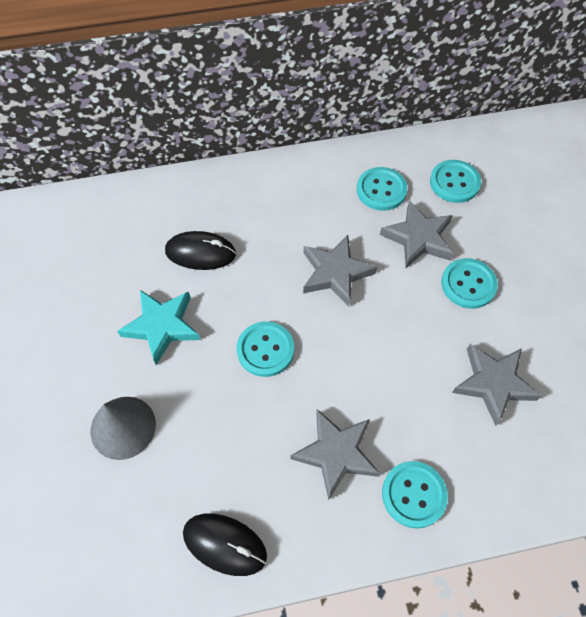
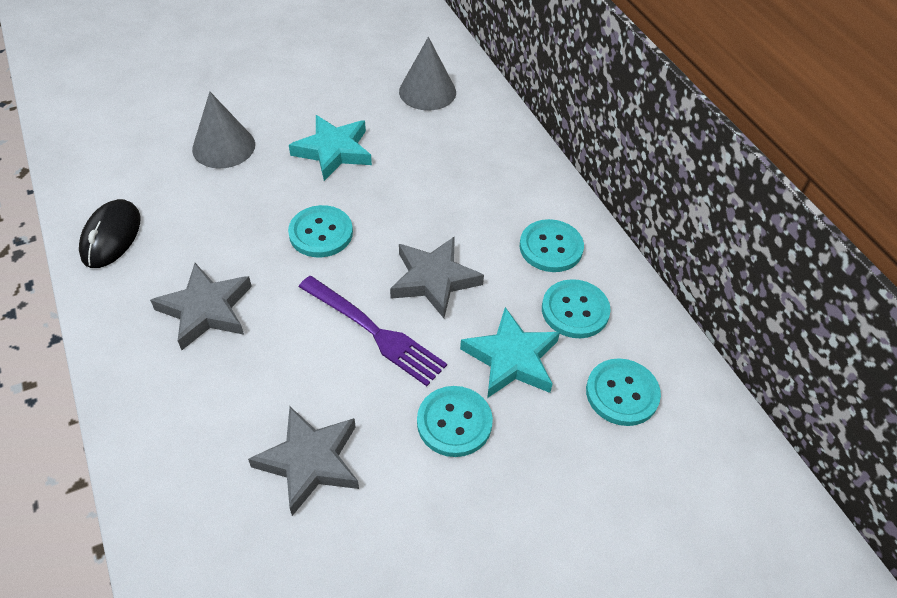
camera: 75 degrees right, 10 degrees down
(104, 236) = (427, 91): none -> grey cone
(200, 253) = (428, 162): black mouse -> none
(381, 323) = (375, 332): none -> purple fork
(414, 494) = (161, 386): turquoise button -> turquoise button (551, 247)
(418, 238) = (511, 359): grey star -> turquoise star

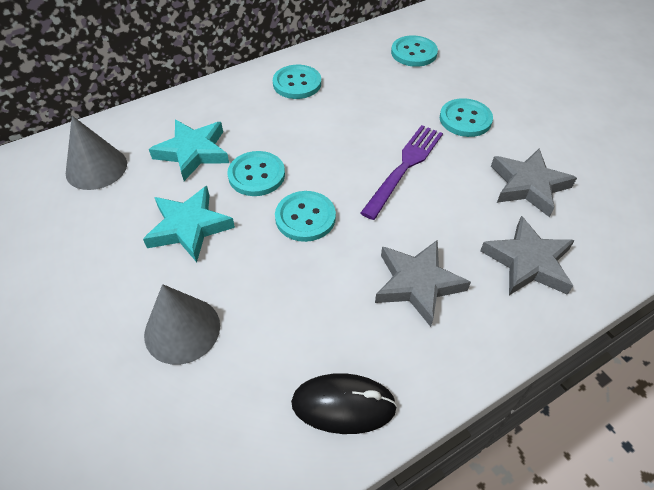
camera: 95 degrees left, 0 degrees up
(434, 280) = (343, 140): grey star -> grey star (528, 262)
(511, 359) = (404, 97): turquoise star -> turquoise star (193, 152)
(575, 310) = (354, 71): turquoise button -> turquoise button (256, 175)

